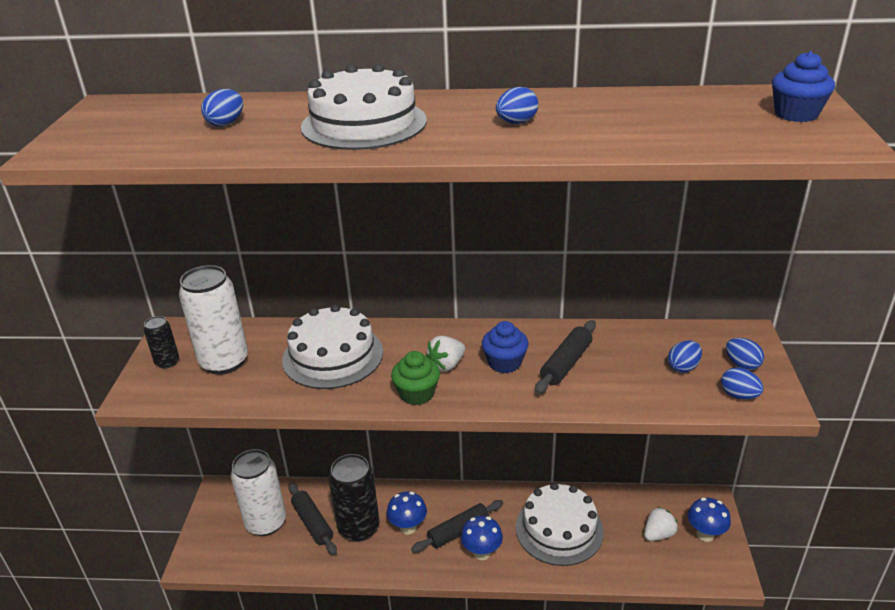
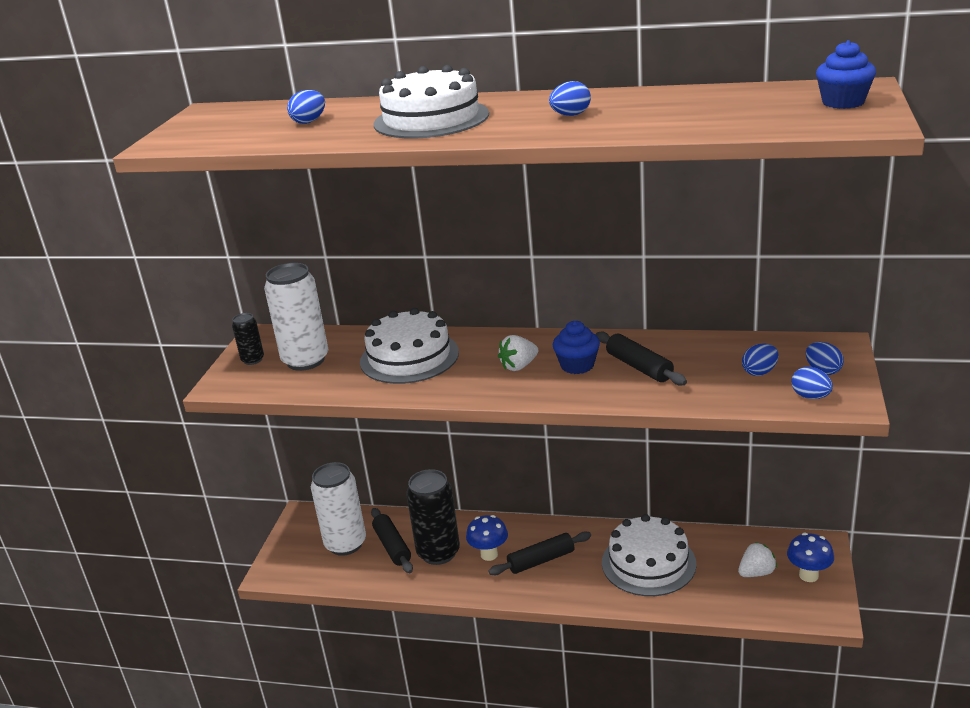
camera: 10 degrees right, 5 degrees down
(417, 393) = (485, 389): green cupcake -> none
(482, 553) = (562, 580): blue mushroom -> none
(566, 363) = (639, 367): black rolling pin -> black rolling pin turned 75 degrees counterclockwise

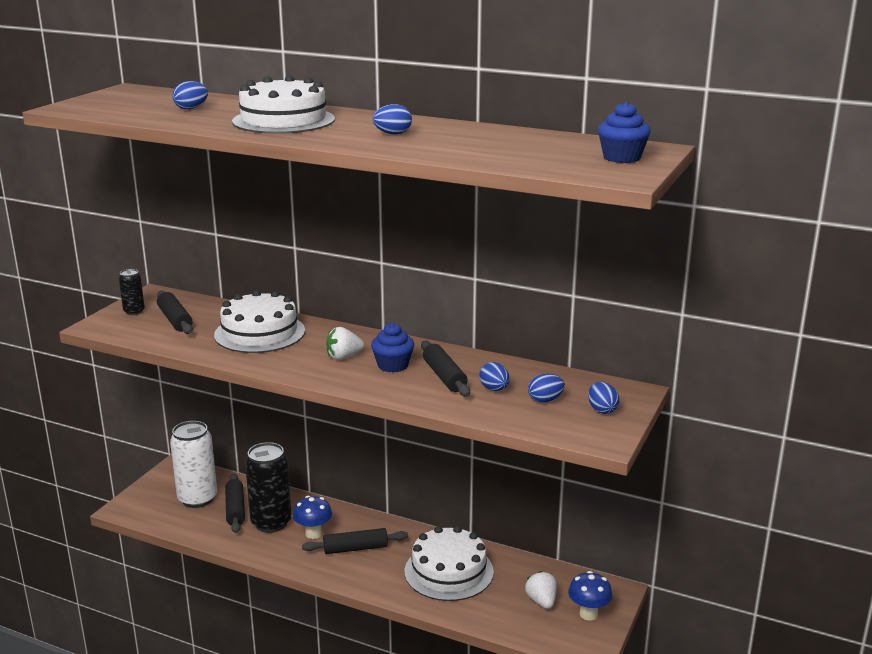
camera: 10 degrees right, 5 degrees down
(305, 360) = (175, 320): white can -> black rolling pin
(756, 573) = (541, 601): white strawberry -> white strawberry turned 90 degrees counterclockwise
(810, 396) = (574, 428): blue egg -> blue egg (494, 389)

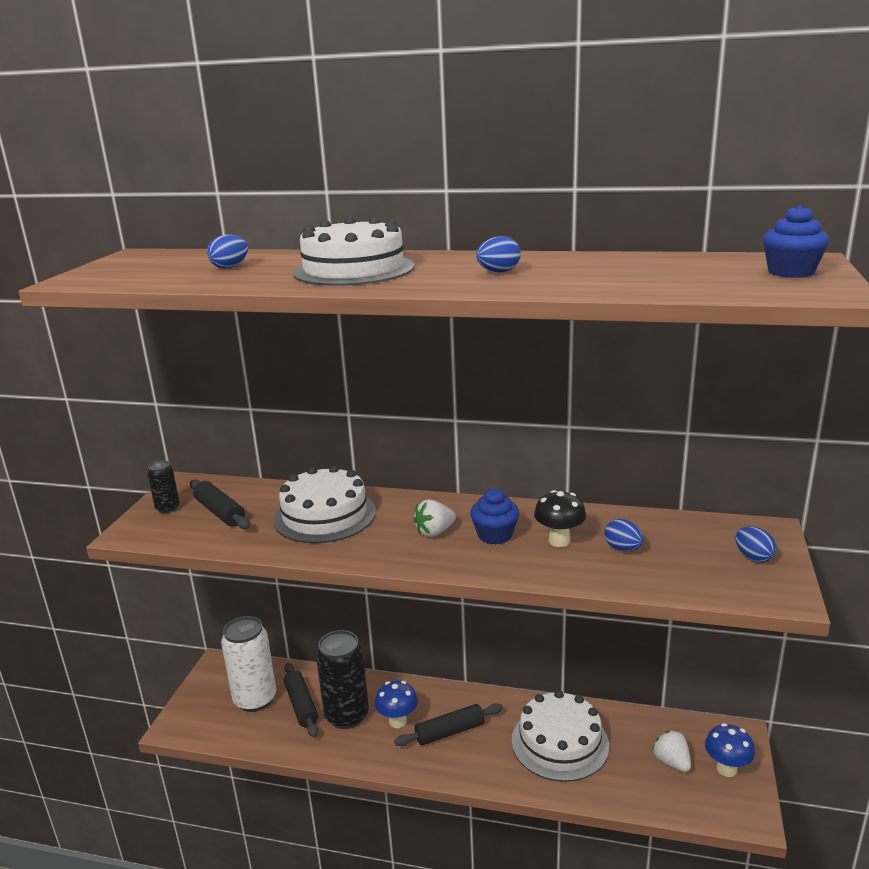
camera: 10 degrees left, 0 degrees up
(444, 376) = (559, 541): black rolling pin -> black mushroom
(545, 400) = (686, 554): blue egg -> none

